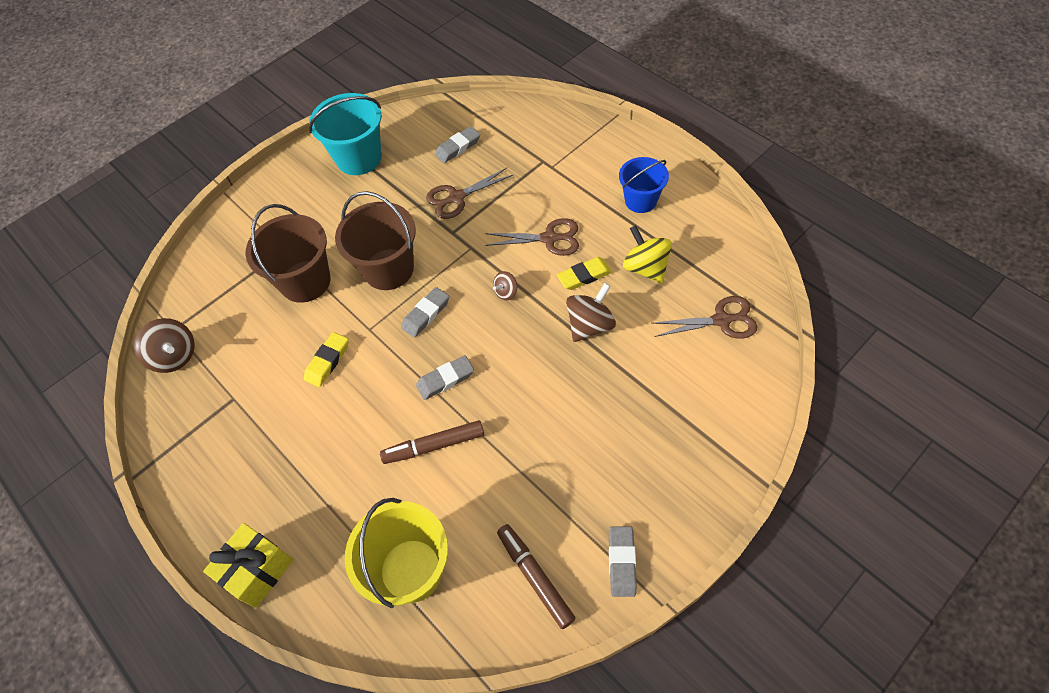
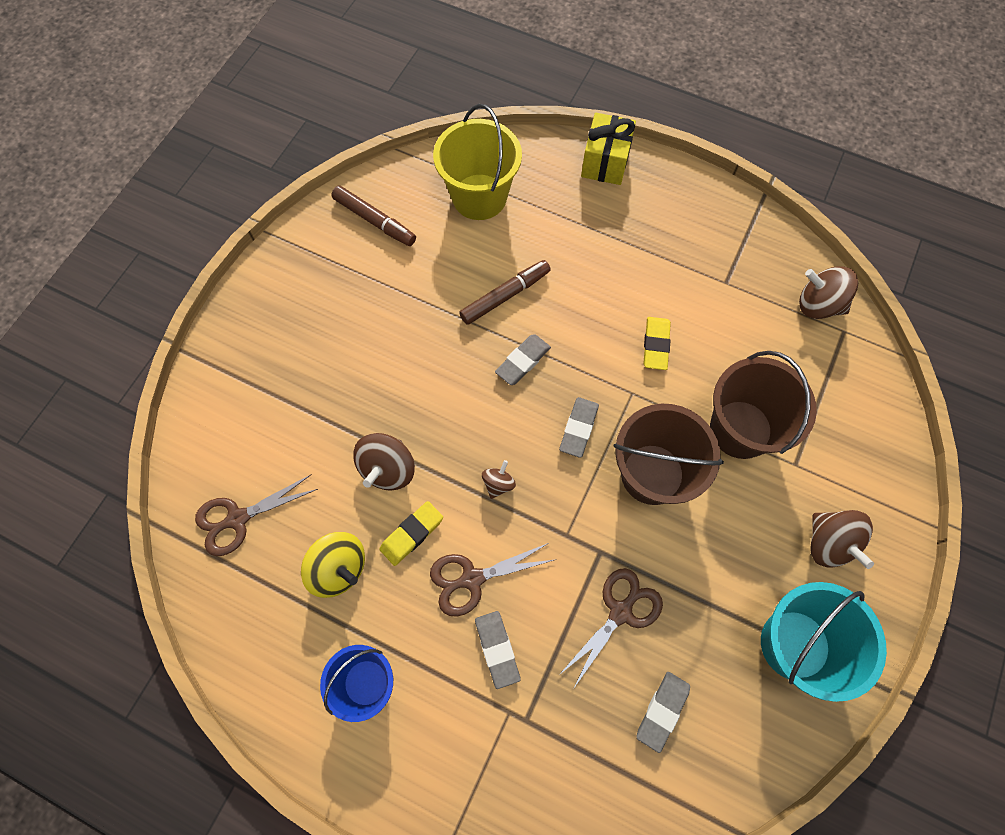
camera: 155 degrees right, 10 degrees up
(298, 200) = (829, 543): none -> brown spinning top
(622, 562) = (304, 251): grey eraser -> grey eraser (497, 649)

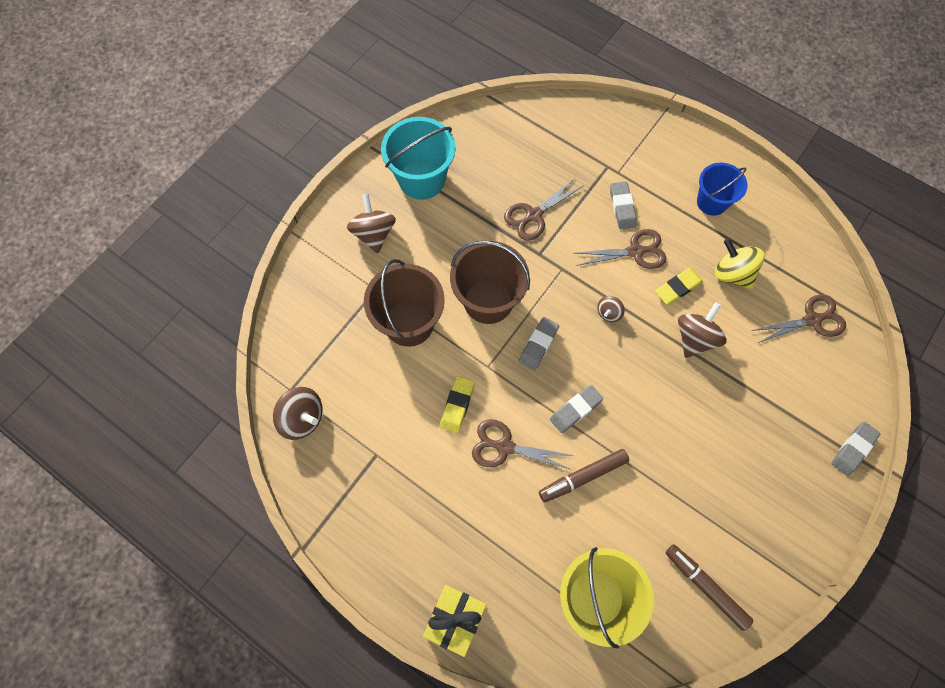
camera: 170 degrees left, 0 degrees up
(594, 311) = (504, 447): none -> brown scissors
(662, 711) = (519, 158): grey eraser -> grey eraser (853, 449)

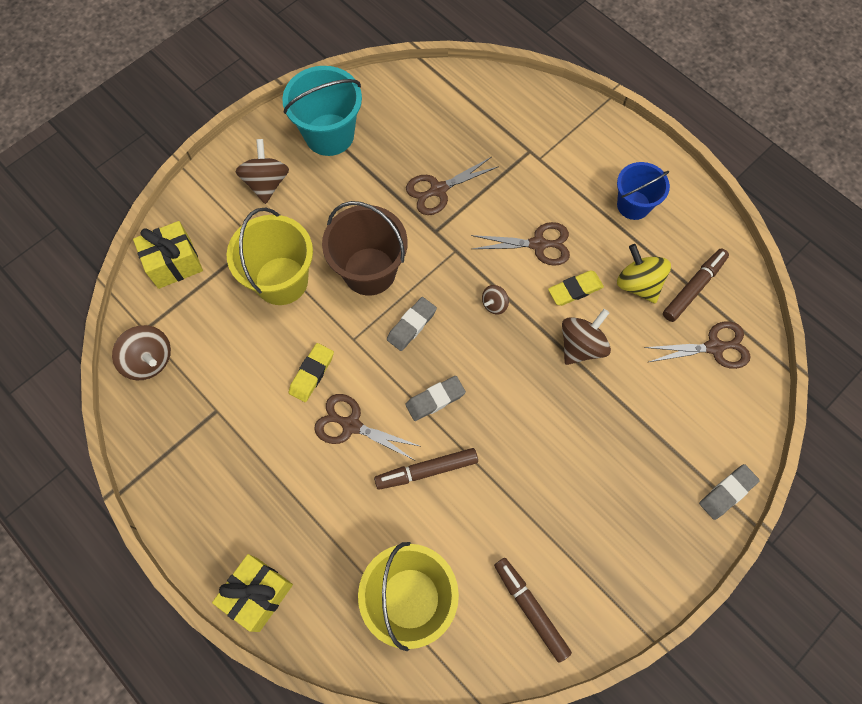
camera: 10 degrees right, 0 degrees up
(305, 323) = (174, 264): none -> yellow gift
(409, 323) = (281, 281): brown bucket -> yellow bucket
(622, 207) = (535, 196): grey eraser -> none
(781, 269) = (693, 288): none -> brown marker

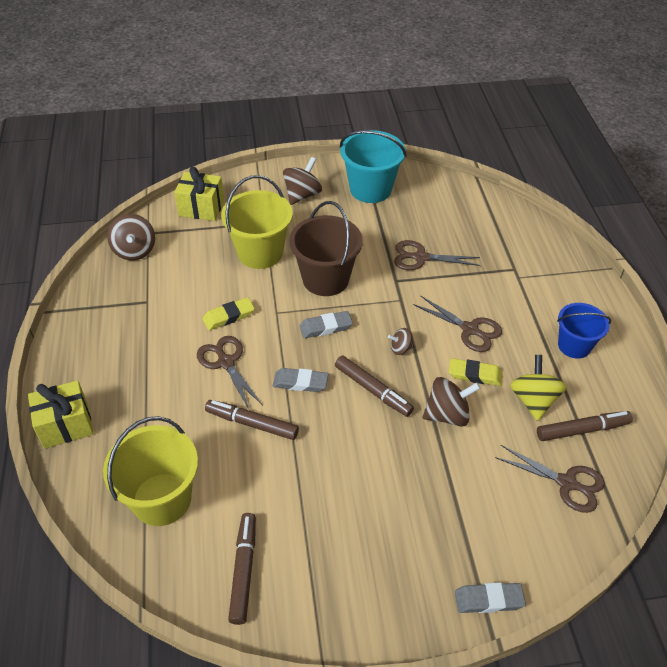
camera: 35 degrees right, 20 degrees down
(503, 364) = (373, 390): none -> brown marker

